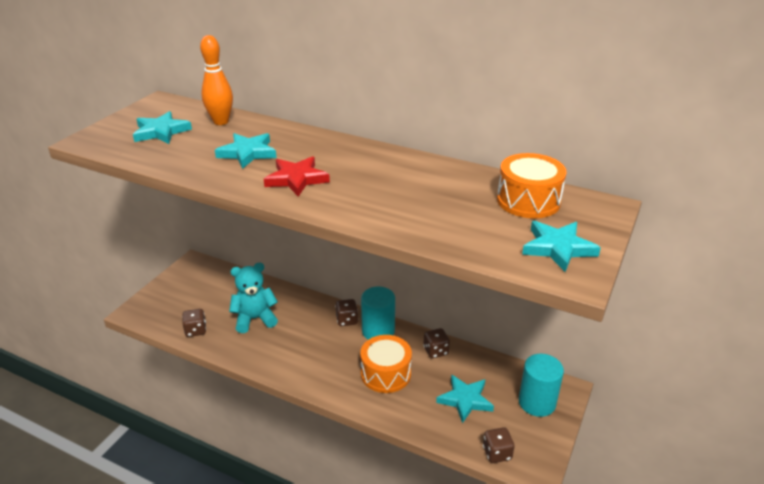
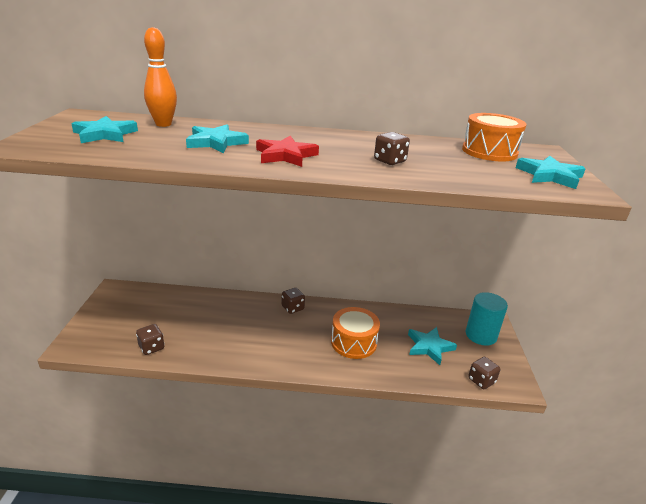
camera: 25 degrees left, 5 degrees down
(255, 319) = (207, 324): turquoise teddy bear -> none
(378, 331) = (325, 311): turquoise cylinder -> none
(435, 351) = (381, 316): brown dice -> brown dice (389, 161)

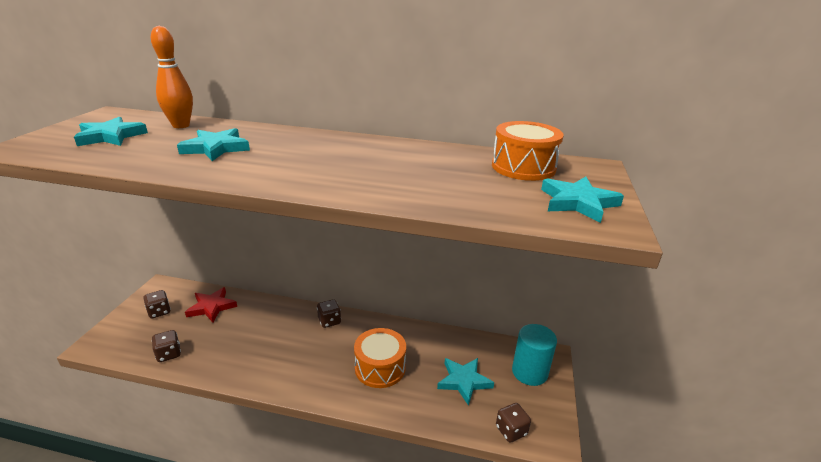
camera: 10 degrees right, 0 degrees up
(285, 155) = (277, 166): red star -> red star (212, 307)
(389, 161) = (391, 176): brown dice -> brown dice (159, 312)

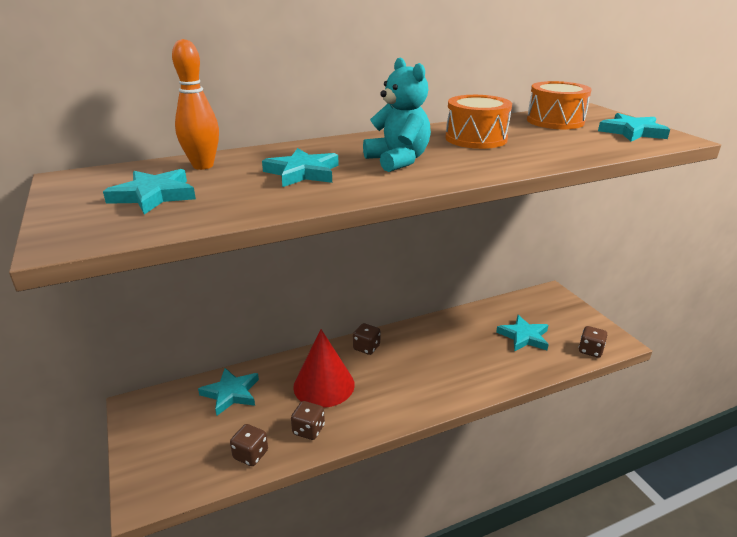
camera: 35 degrees left, 0 degrees up
(159, 312) = (175, 427): brown dice -> brown dice (308, 430)
(212, 307) = (231, 393): red star -> turquoise star
(267, 333) = (324, 385): none -> red cone
(295, 160) = (398, 161): none -> turquoise teddy bear
(380, 368) = (456, 359): orange drum -> orange drum (476, 138)
(529, 372) = (554, 309): turquoise cylinder -> none

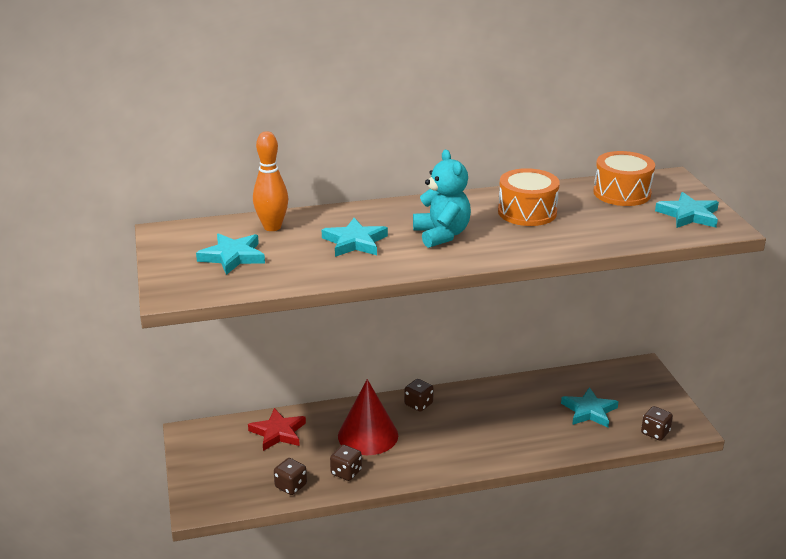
camera: 10 degrees right, 0 degrees up
(231, 393) = (278, 432): turquoise star -> red star

